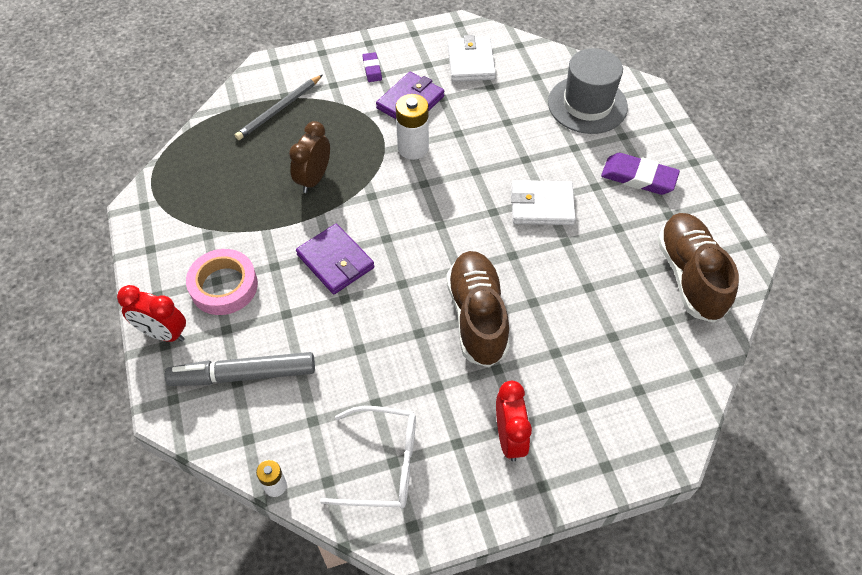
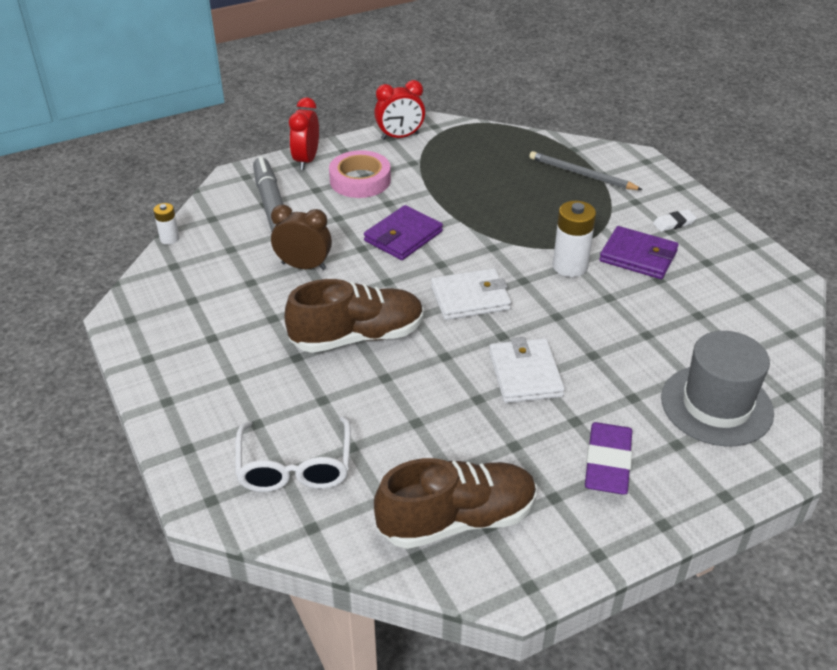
camera: 80 degrees right, 15 degrees down
(314, 179) = (500, 208): brown clock -> brown clock (304, 266)
(372, 69) = (674, 223): purple eraser -> white eraser
(381, 464) = (189, 293): white glasses -> white glasses (295, 466)
(470, 62) = (731, 295): white wallet -> white wallet (470, 298)
(509, 437) = (218, 372): red clock -> red clock (400, 136)

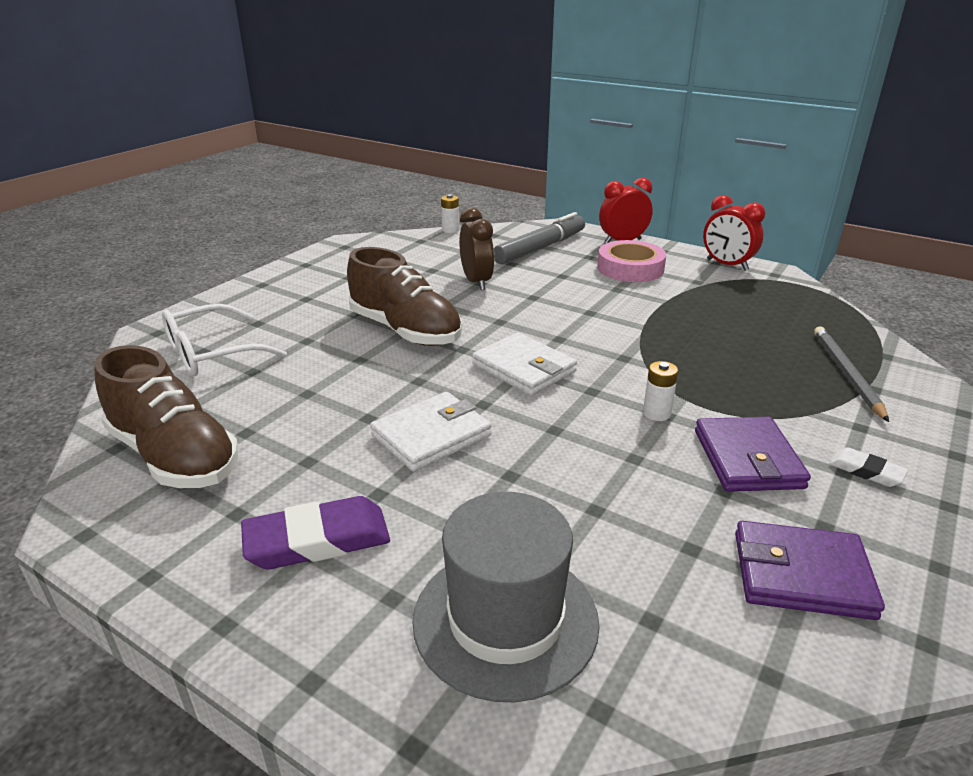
camera: 60 degrees right, 10 degrees down
(403, 236) = (576, 309): purple wallet -> purple wallet (801, 575)
(570, 266) = (656, 413): white battery -> white battery, size x0.57

